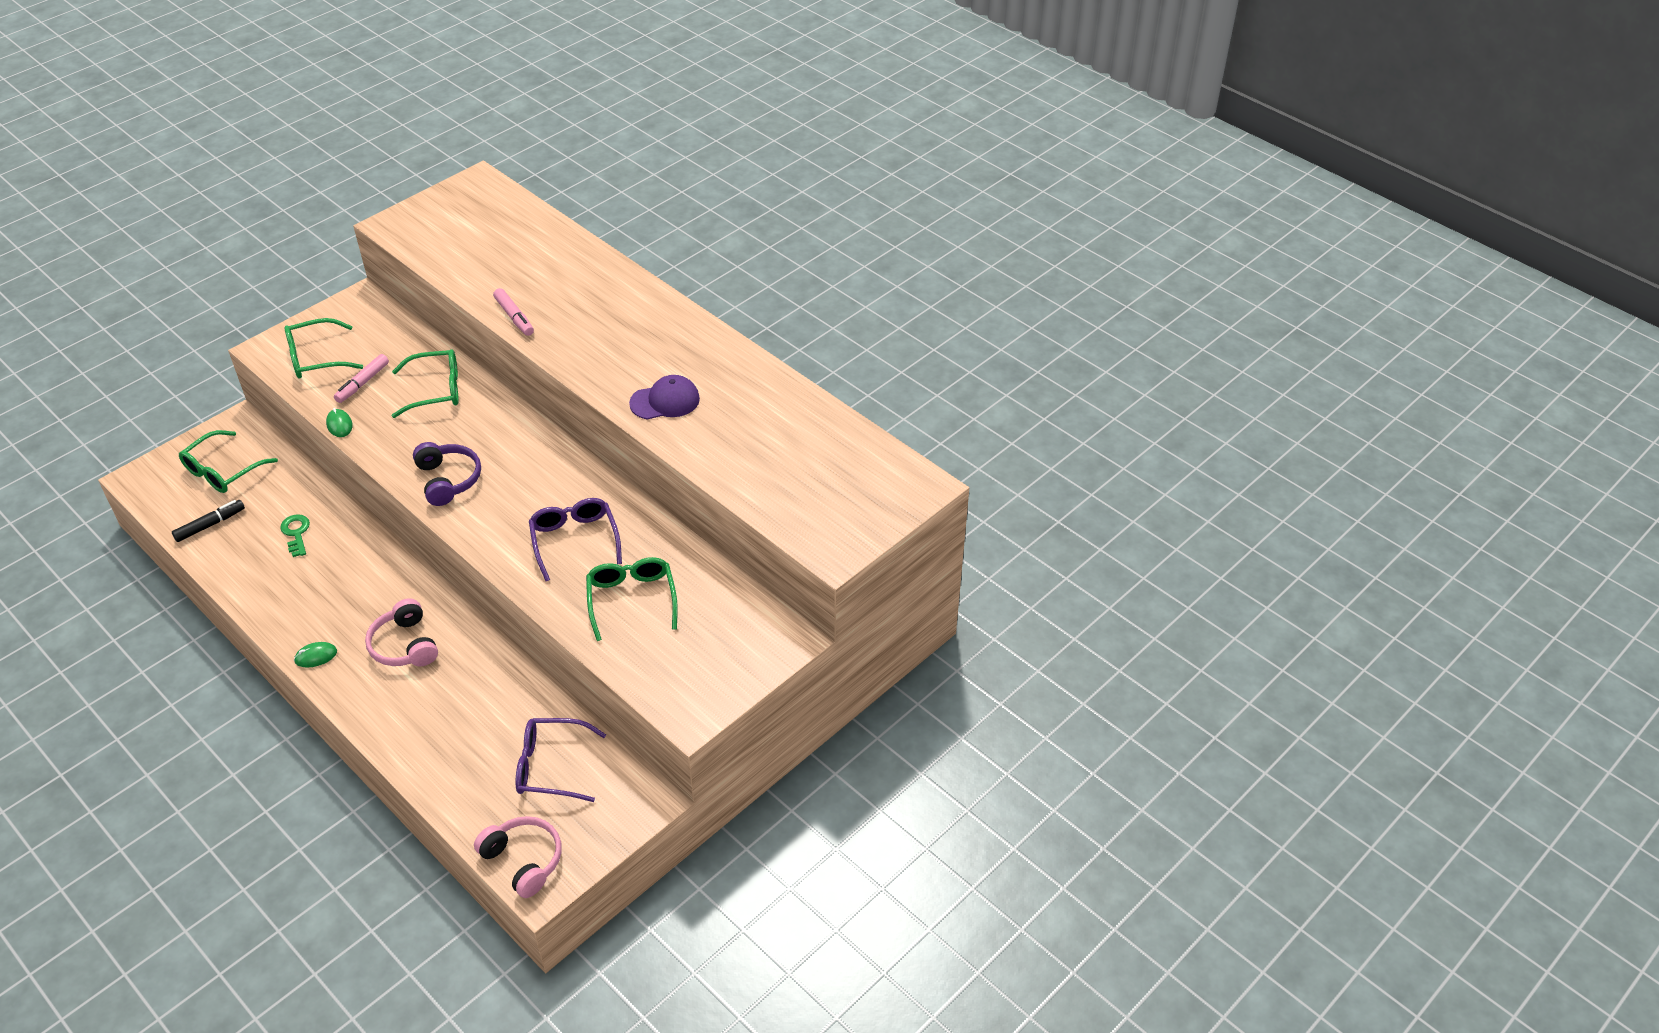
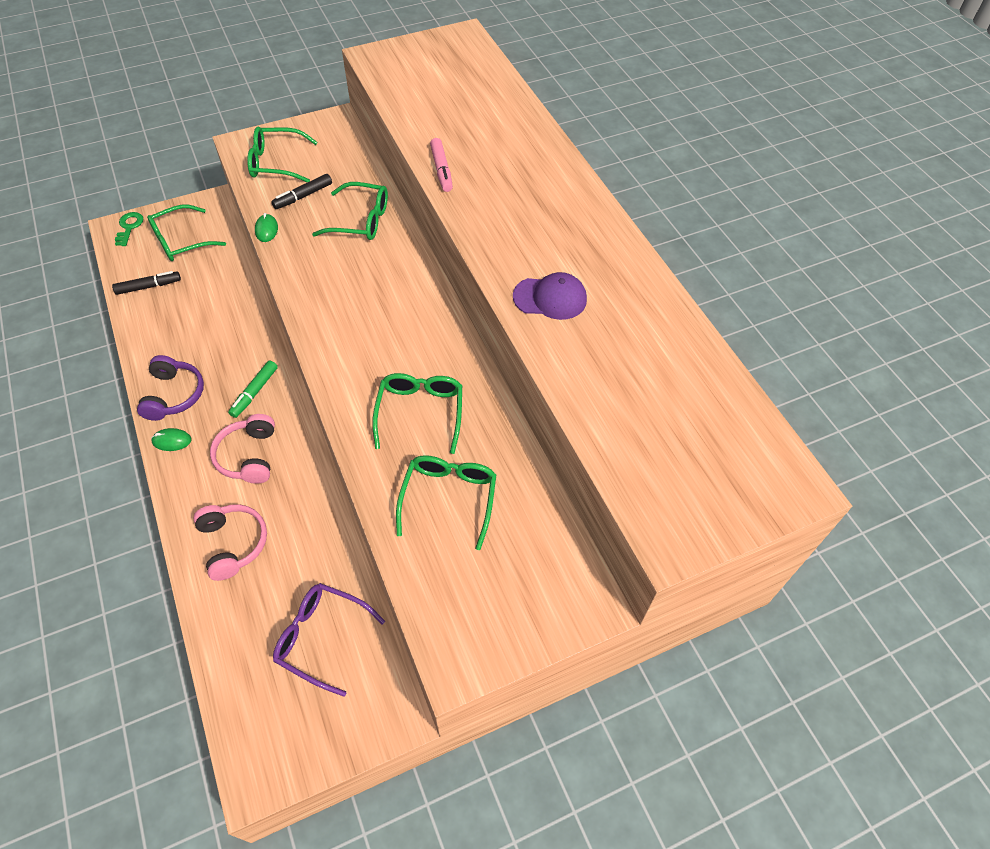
camera: 20 degrees right, 10 degrees up
(296, 533) = (210, 315): green key -> green key (129, 227)
(362, 383) = (303, 196): pink marker -> black marker
(382, 589) = (254, 392): none -> green marker
(448, 480) = (333, 311): purple headphones -> purple headphones (174, 395)
(523, 860) = (253, 739): pink headphones -> pink headphones (233, 543)
(575, 541) = (420, 412): purple glasses -> green glasses

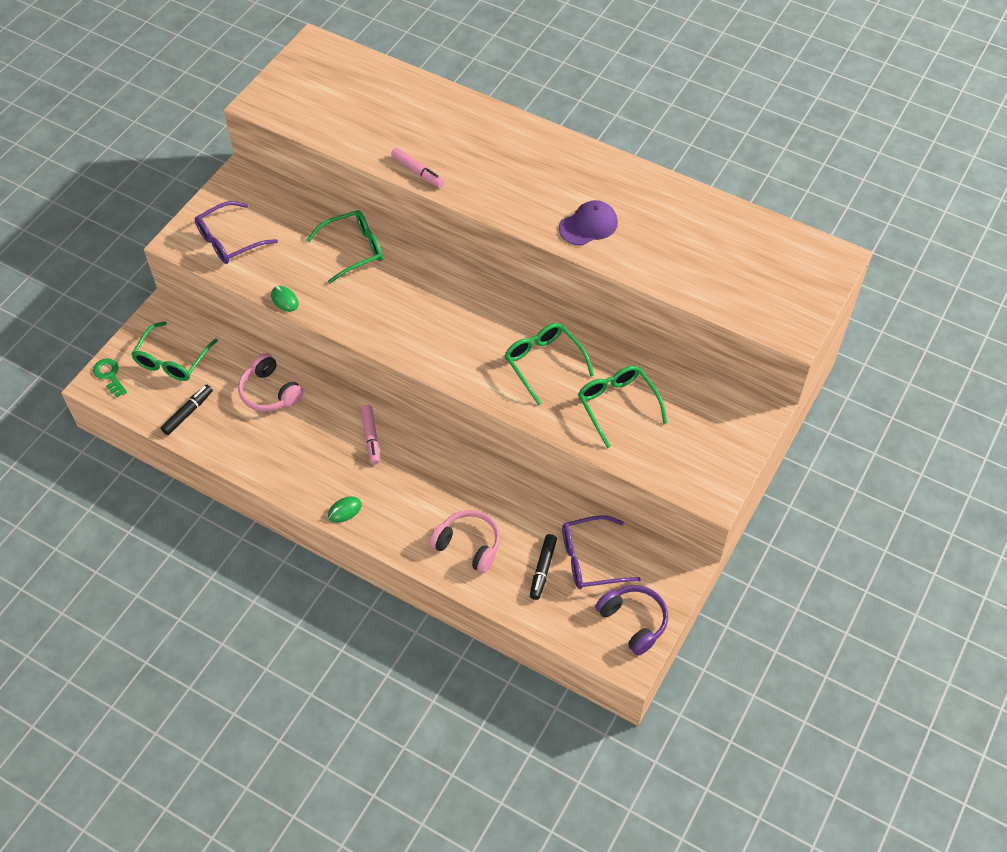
camera: 35 degrees left, 0 degrees up
(174, 395) = (308, 478): purple headphones -> purple headphones (633, 621)
(249, 456) = (416, 483): pink headphones -> pink headphones (270, 392)
(254, 392) = (371, 437): green marker -> pink marker
(276, 163) = (229, 241): green glasses -> purple glasses
(303, 196) = (284, 256): black marker -> black marker (542, 569)

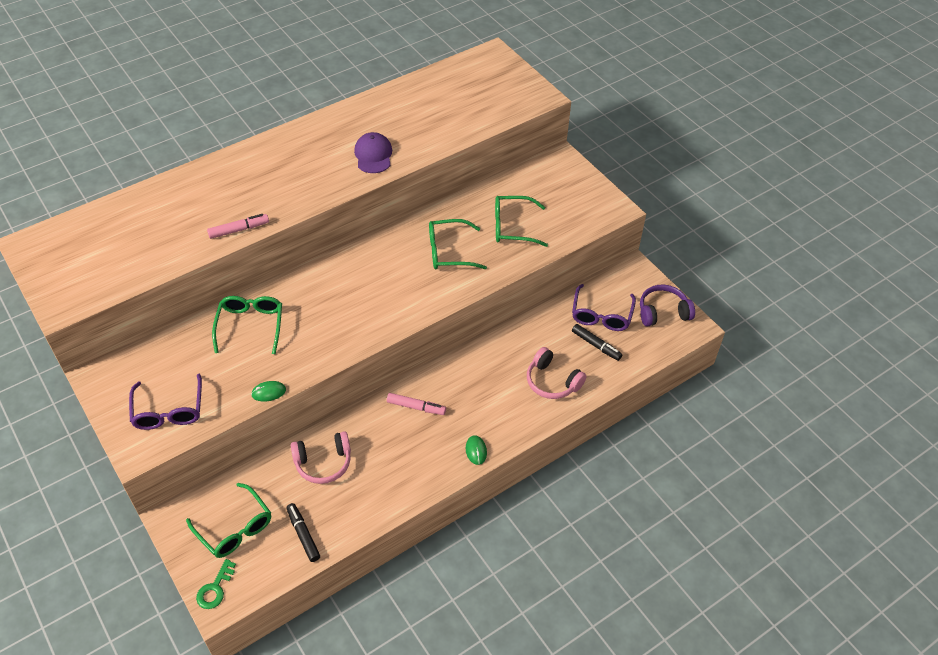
camera: 65 degrees left, 5 degrees down
(109, 375) = (215, 589): green key -> green key turned 60 degrees counterclockwise
(468, 545) = (552, 381): pink headphones -> pink headphones turned 105 degrees counterclockwise

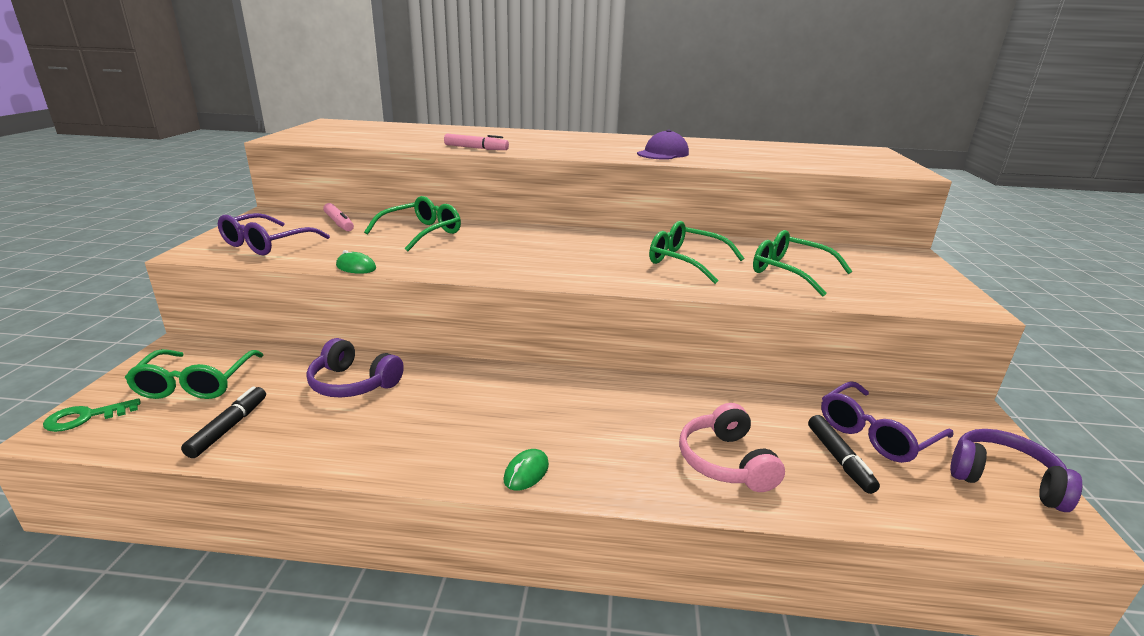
camera: 40 degrees right, 25 degrees down
(323, 463) = (353, 383): pink headphones -> purple headphones
(416, 407) = (513, 393): pink marker -> pink marker (339, 223)

